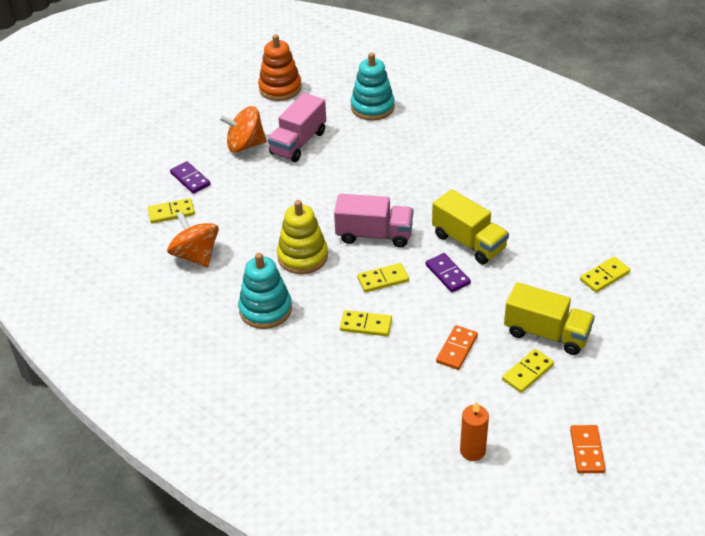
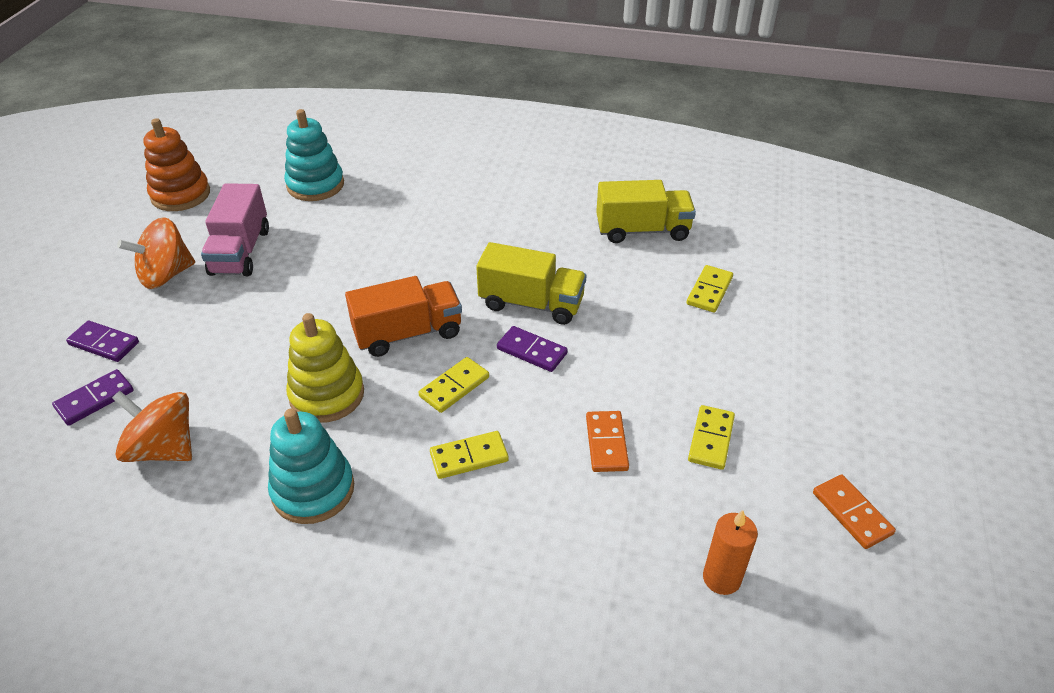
camera: 30 degrees left, 0 degrees up
(171, 212) = (94, 399): yellow domino -> purple domino
(374, 235) = (408, 333): pink truck -> orange truck
(546, 333) = (697, 381): yellow truck -> yellow truck (642, 230)

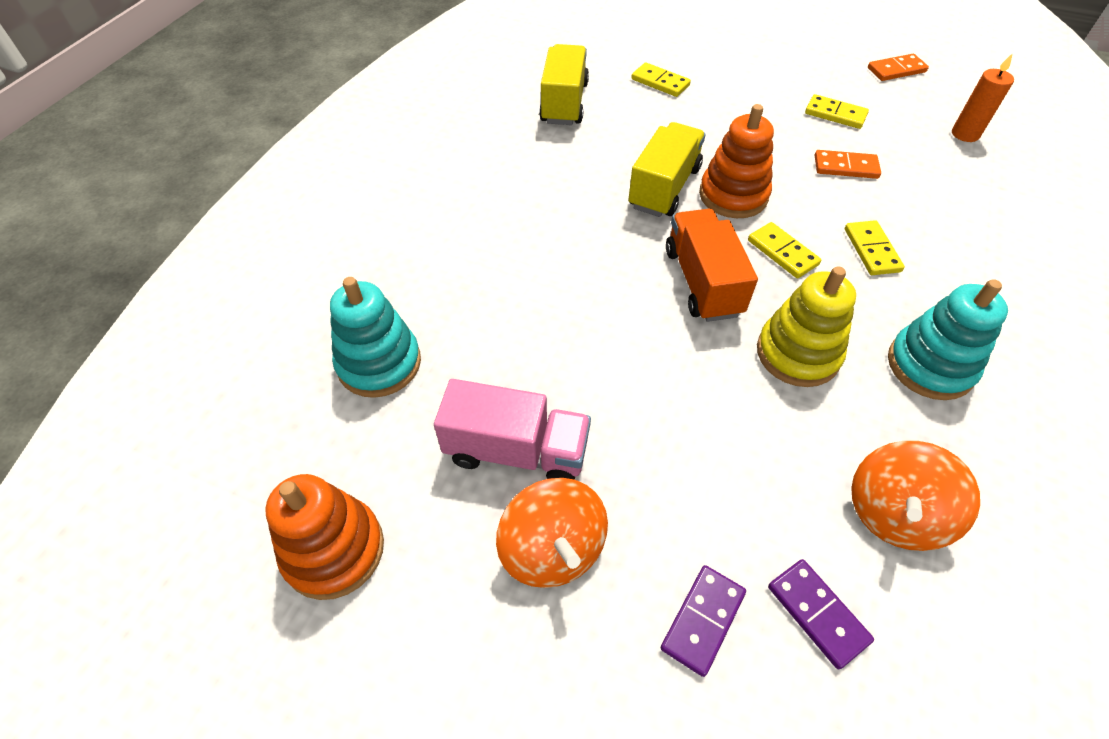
camera: 80 degrees left, 10 degrees up
(532, 351) = (733, 195): purple domino -> orange stacking toy

